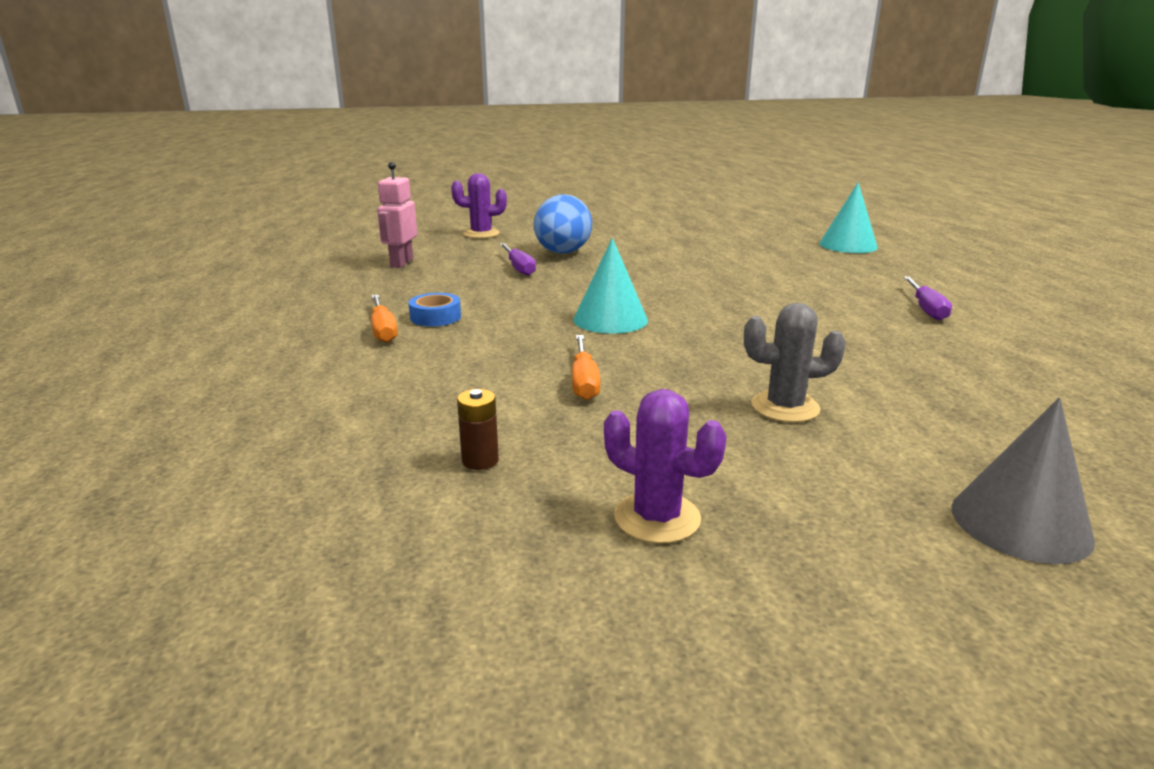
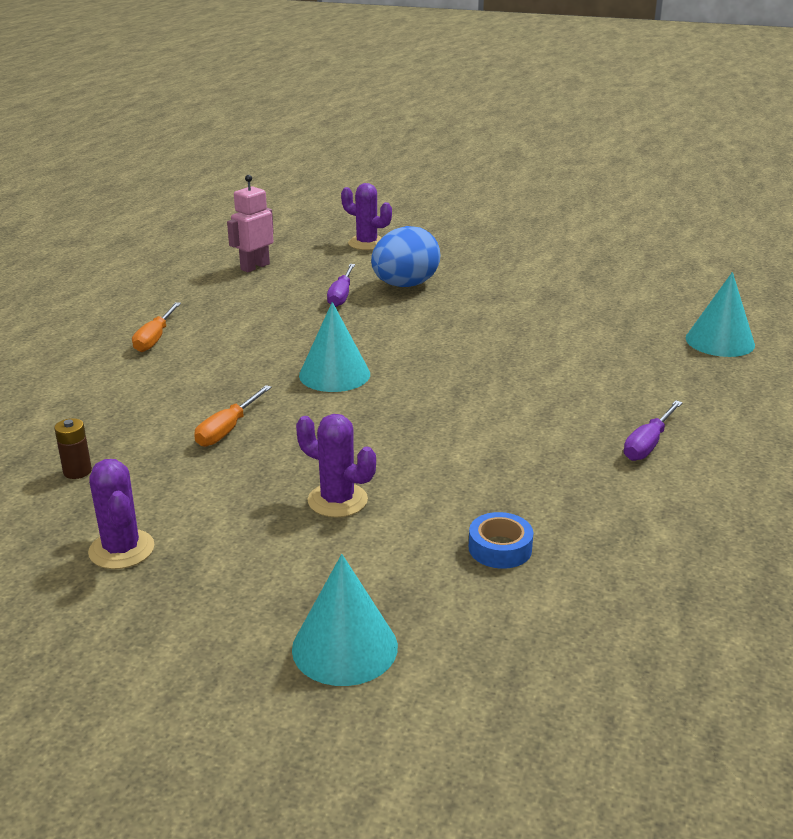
camera: 30 degrees right, 5 degrees up
(435, 317) = (206, 335): blue tape -> blue tape (500, 548)
(785, 407) = (337, 500): grey cactus -> purple cactus
(1020, 523) = (345, 647): grey cone -> turquoise cone

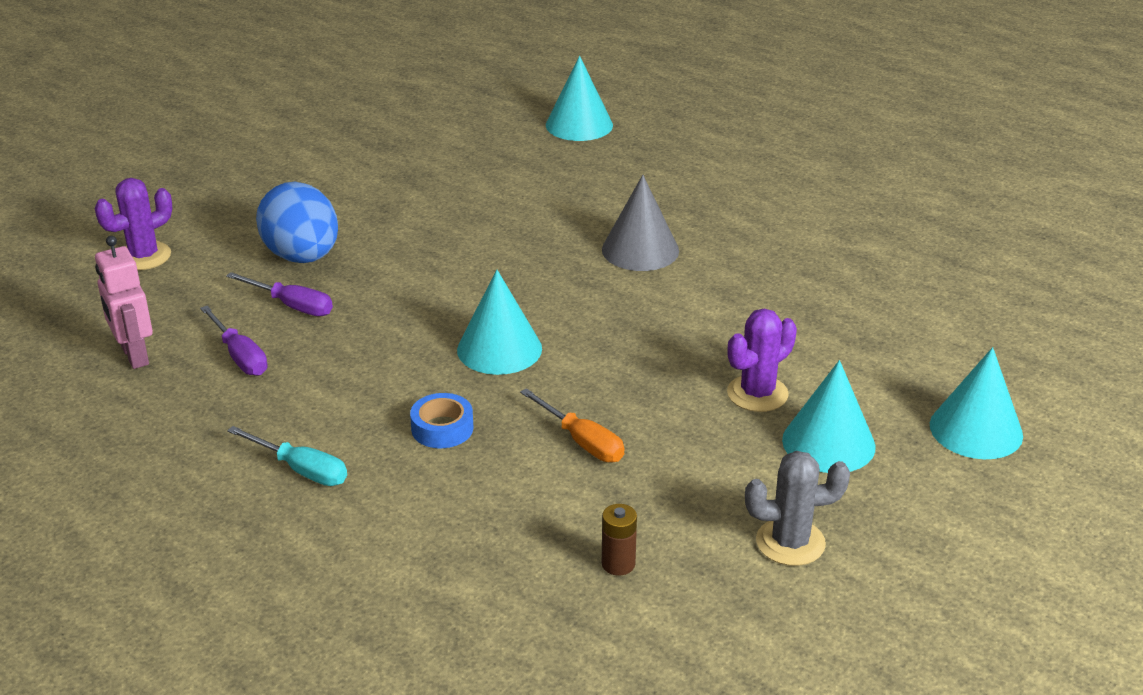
camera: 70 degrees left, 5 degrees up
(121, 549) = (790, 542): purple cactus -> grey cactus
(155, 338) = (301, 470): orange screwdriver -> turquoise screwdriver
(278, 551) = (828, 443): none -> turquoise cone
(500, 548) = (866, 324): blue tape -> blue tape (442, 428)
(531, 405) = (640, 250): none -> grey cone
(648, 444) = (739, 213): purple screwdriver -> purple screwdriver (240, 356)

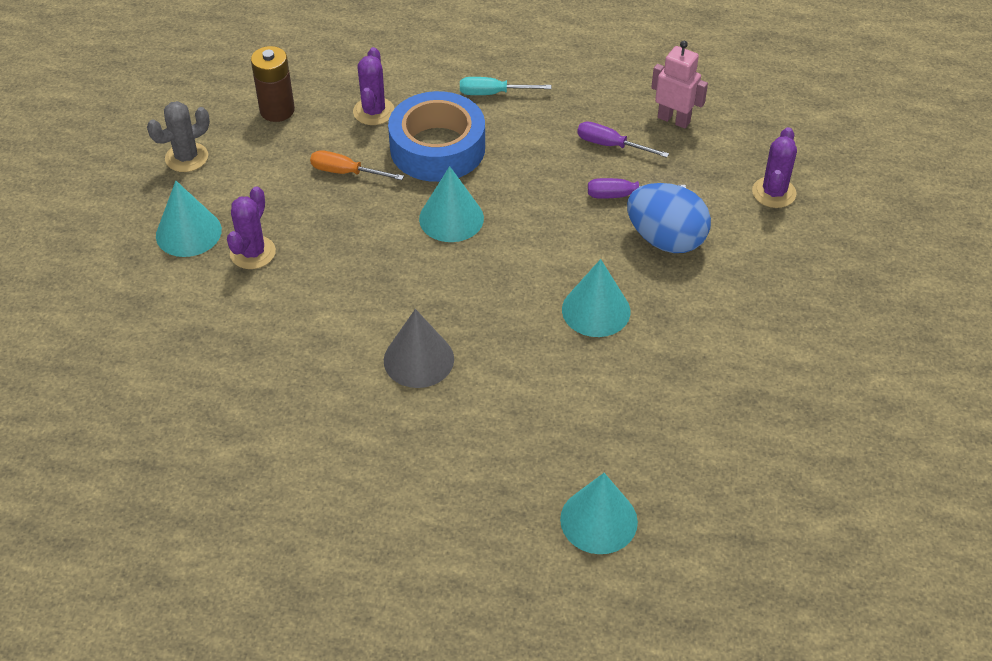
camera: 150 degrees right, 15 degrees up
(442, 428) = (437, 148): blue tape -> blue tape, size x2.27
(482, 507) = (373, 111): none -> purple cactus
(618, 564) = (277, 110): brown battery -> brown battery, size x1.74
(976, 430) = (90, 282): turquoise cone -> turquoise cone (596, 310)

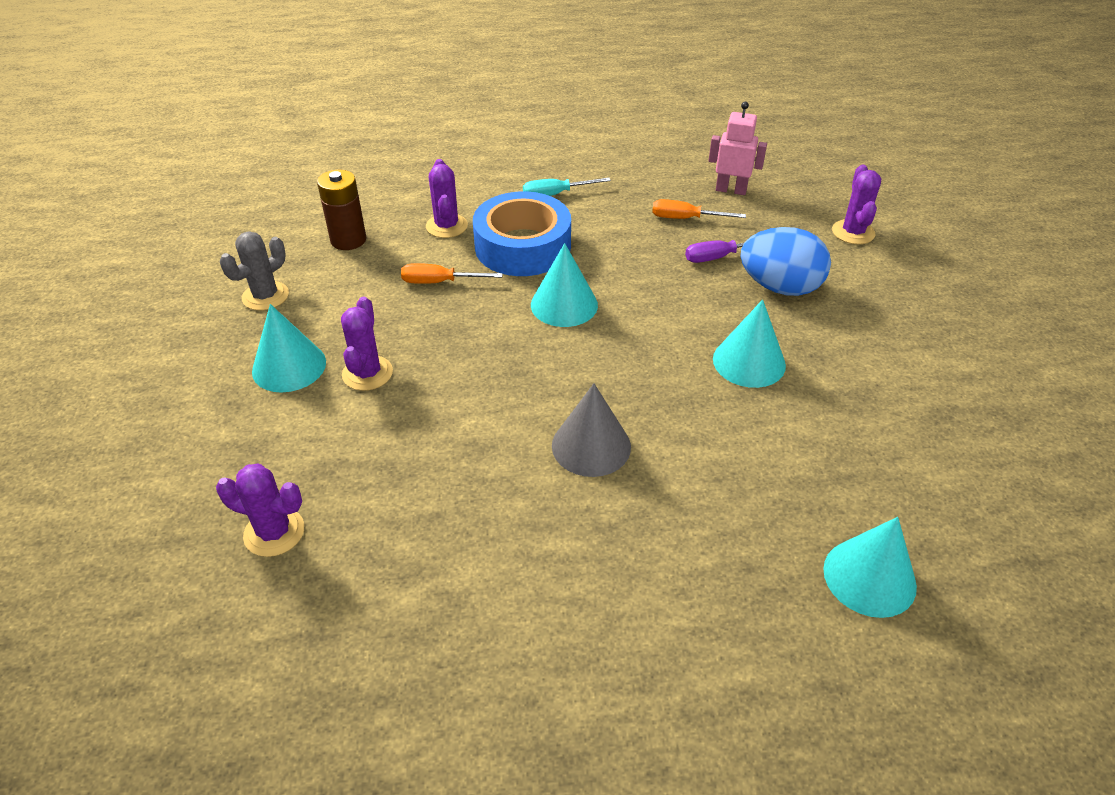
camera: 15 degrees left, 5 degrees down
(138, 378) = (274, 532): none -> purple cactus
(611, 145) = (685, 218): purple screwdriver -> orange screwdriver

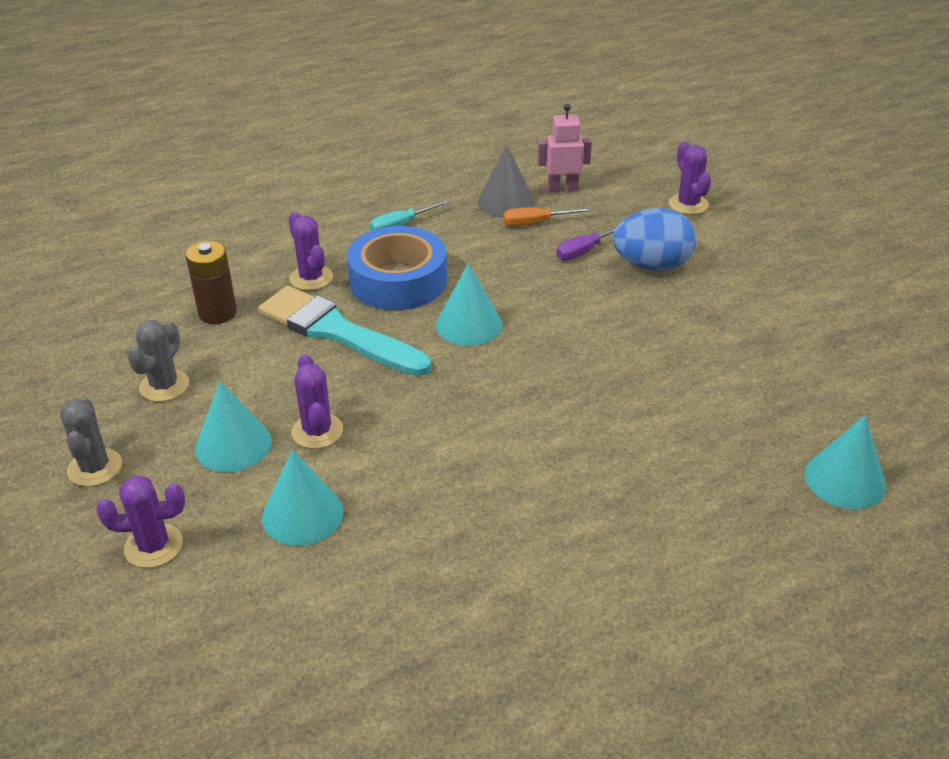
camera: 20 degrees left, 5 degrees down
(166, 356) = (95, 468): none -> grey cactus
(274, 532) = (316, 594): purple cactus -> purple cactus (153, 546)
(440, 282) = (337, 332): orange screwdriver -> turquoise brush
(591, 446) = (564, 439): grey cone -> grey cone (506, 202)
(749, 362) = (660, 335): turquoise cone -> turquoise cone (302, 514)

